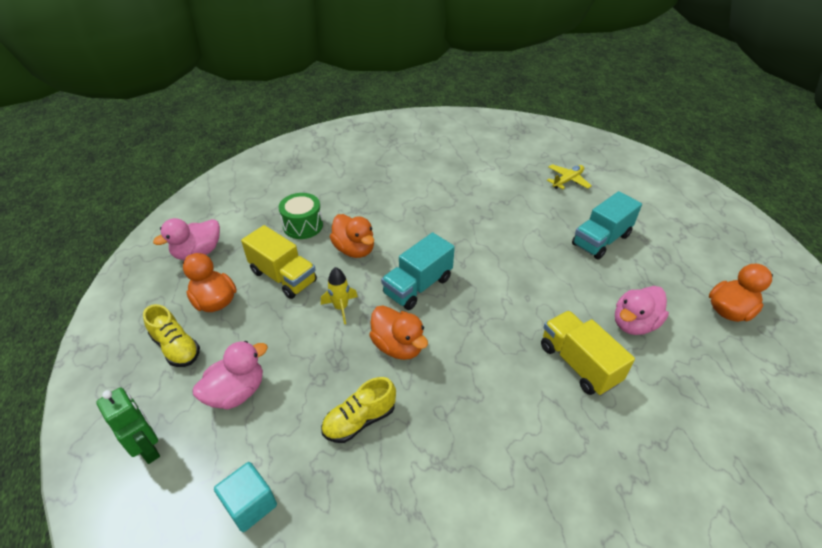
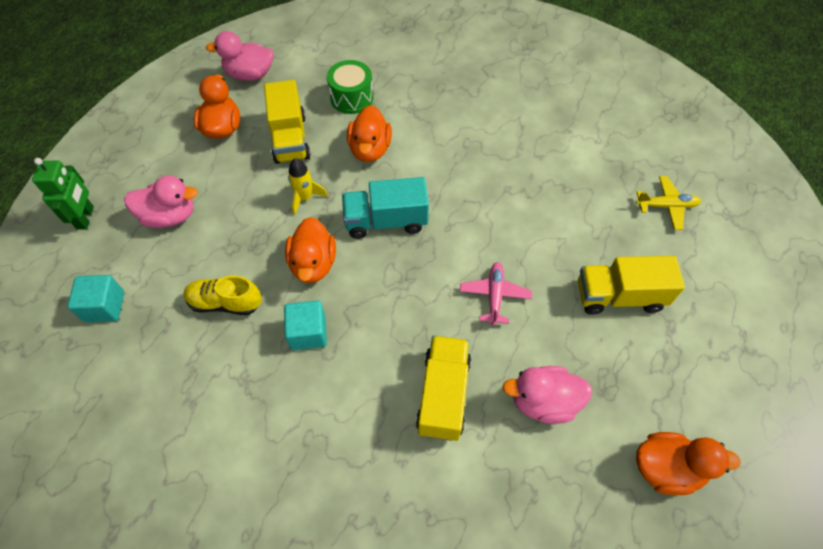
camera: 40 degrees right, 15 degrees up
(176, 347) = (165, 151): yellow shoe -> none
(447, 393) = (308, 333): none -> turquoise cube
(537, 285) = (494, 296): none -> pink plane
(601, 240) = (619, 296): turquoise truck -> yellow truck

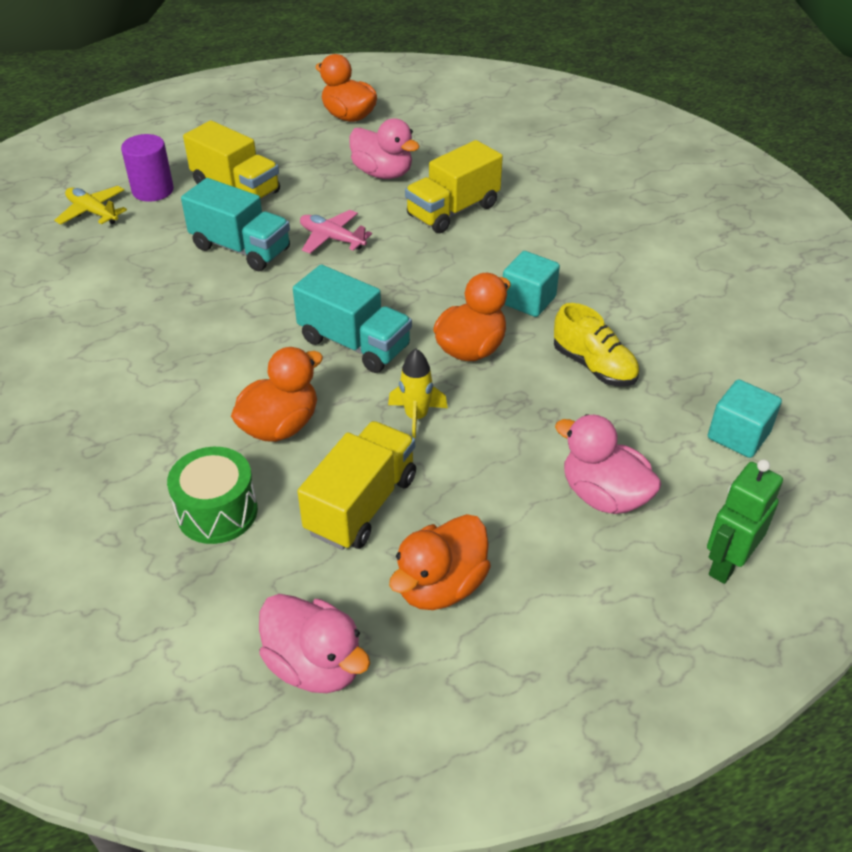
camera: 140 degrees left, 15 degrees down
(494, 296) = (332, 239): pink plane -> pink plane turned 75 degrees clockwise
(538, 243) = (241, 249): none -> turquoise truck
(665, 251) = (153, 190): none -> purple cylinder

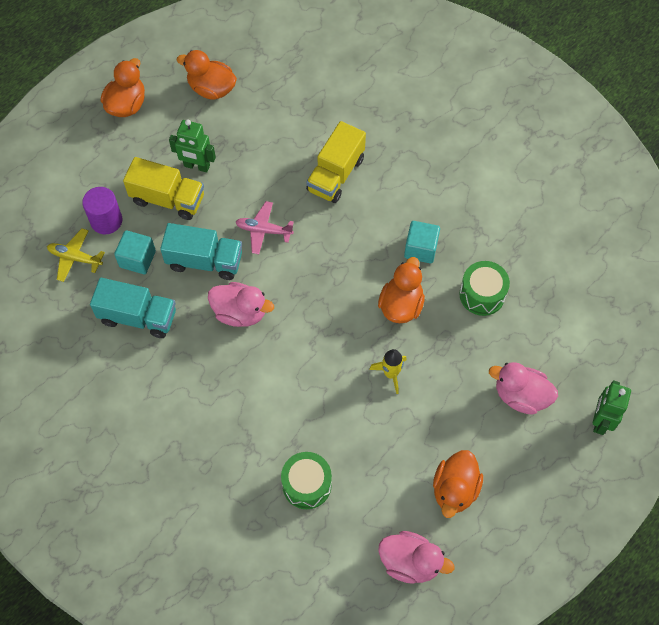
camera: 20 degrees left, 20 degrees up
(280, 426) = (311, 409): orange duck -> orange duck (127, 105)
(289, 170) = (196, 166): none -> green robot
(354, 343) = (325, 325): turquoise truck -> turquoise truck (138, 317)
(361, 504) = (387, 450): yellow truck -> none
(383, 173) = (268, 149): pink duck -> pink duck (240, 312)
(594, 366) = (482, 294): yellow shoe -> green drum
(738, 435) = (583, 323): turquoise cube -> turquoise cube (137, 259)

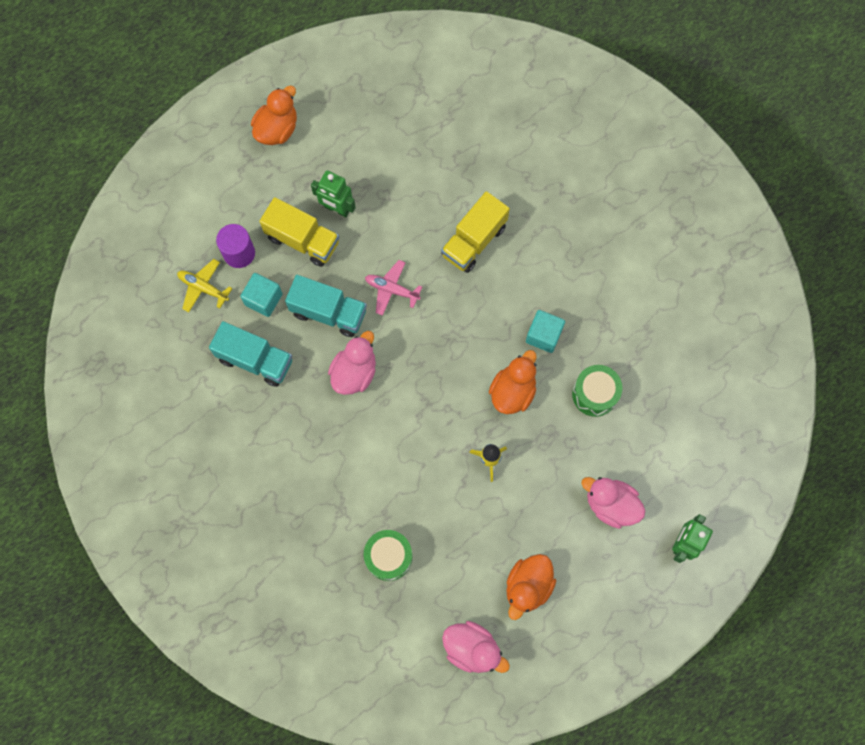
camera: 10 degrees right, 10 degrees up
(211, 89) = (365, 125): orange duck -> none
(240, 312) = (354, 372): pink duck -> pink duck turned 90 degrees counterclockwise

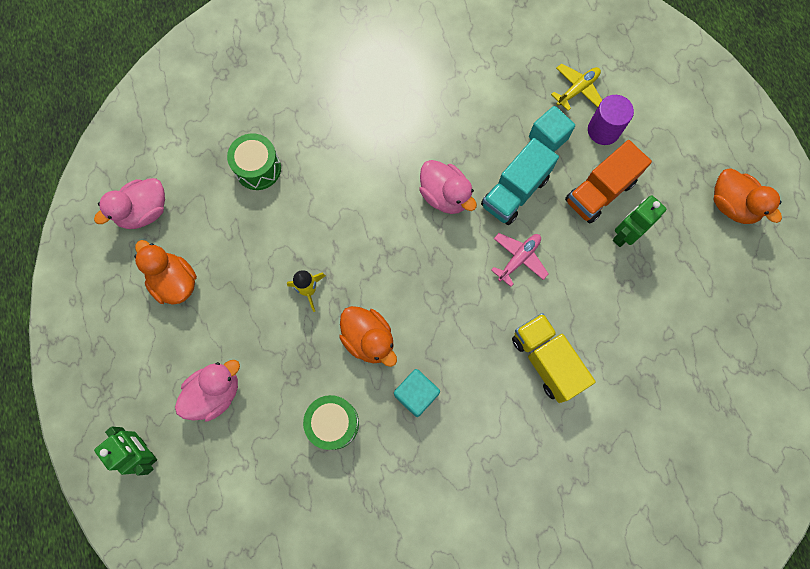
camera: 110 degrees right, 0 degrees up
(255, 360) = (489, 113): turquoise truck -> none
(302, 240) = (599, 192): yellow truck -> orange truck

